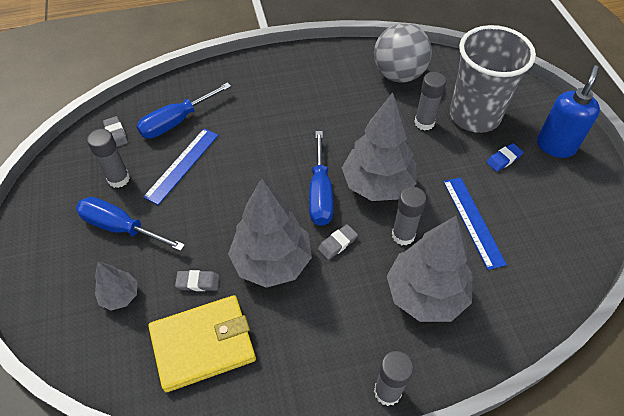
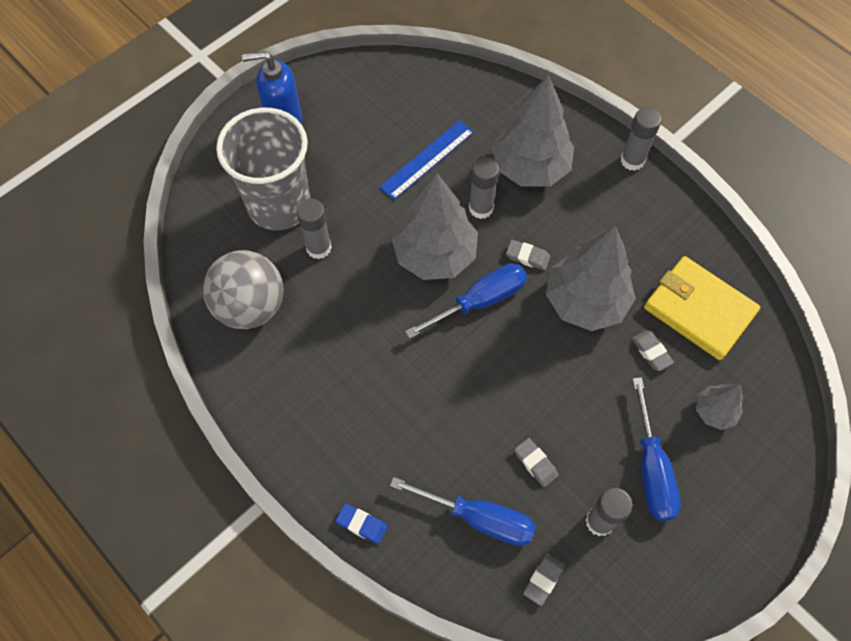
camera: 120 degrees left, 10 degrees up
(182, 165) = (535, 463): blue ruler -> grey eraser
(503, 159) = (330, 160): blue eraser -> blue eraser (361, 524)

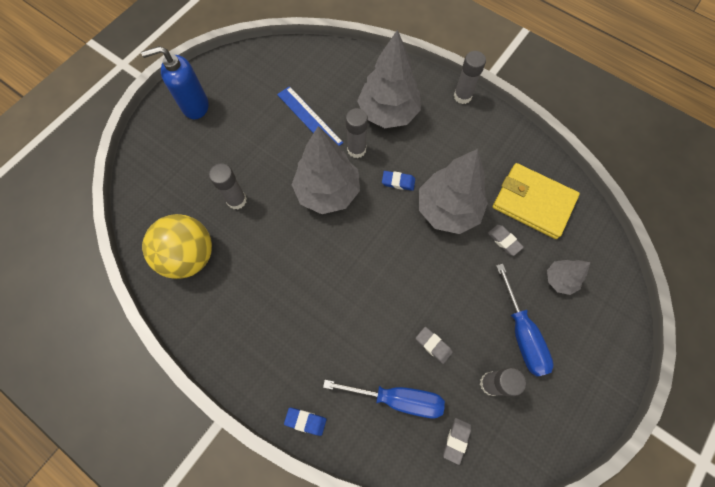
camera: 10 degrees left, 5 degrees up
(250, 306) = (189, 256): grey ball -> yellow ball
(279, 205) = (200, 171): grey cup -> none
(427, 159) = (309, 118): blue ruler -> blue ruler turned 75 degrees counterclockwise
(480, 301) = (368, 222): blue screwdriver -> none
(527, 257) = (398, 182): grey eraser -> blue eraser

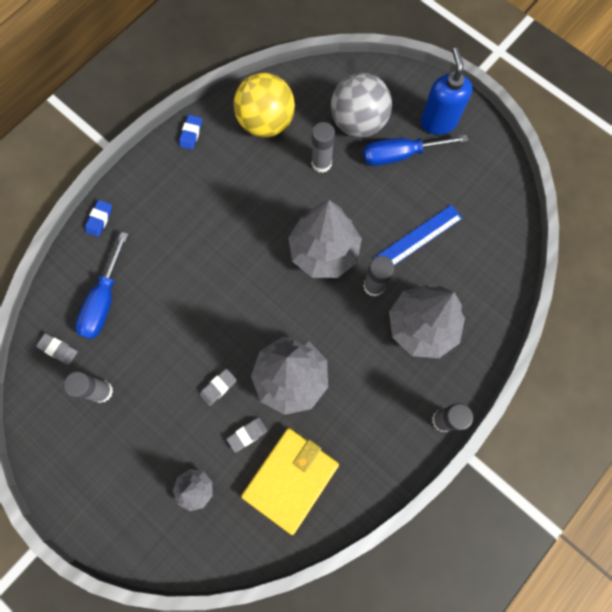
camera: 95 degrees right, 5 degrees up
(193, 171) = (358, 122): none -> grey ball
(398, 182) = (329, 327): blue eraser -> blue eraser (191, 133)
(433, 345) = (147, 340): grey eraser -> grey eraser (218, 387)
(522, 333) = (144, 433): blue screwdriver -> blue screwdriver (400, 154)

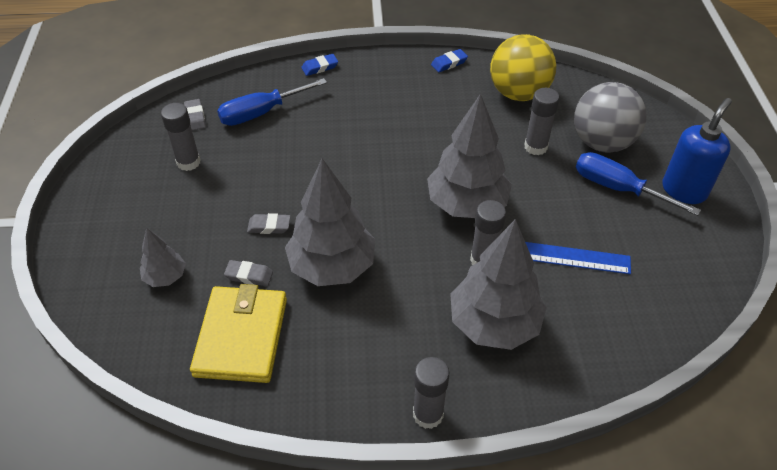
camera: 45 degrees right, 25 degrees down
(290, 479) = (241, 336): yellow wallet -> yellow wallet turned 75 degrees counterclockwise

